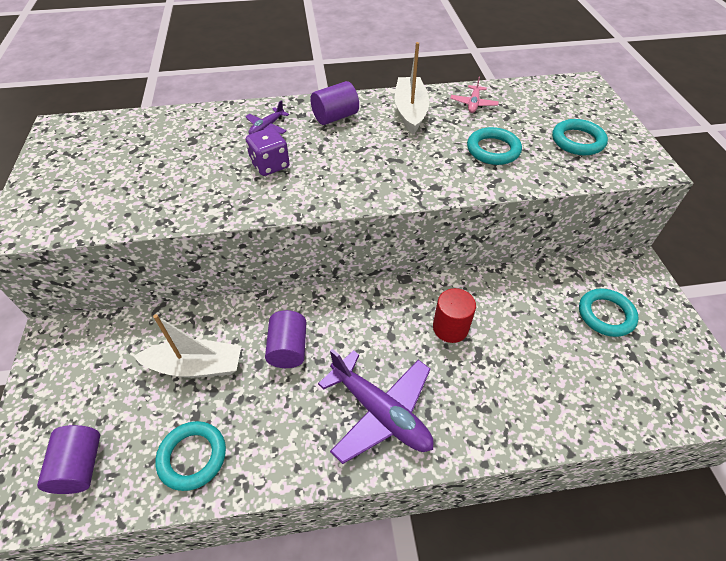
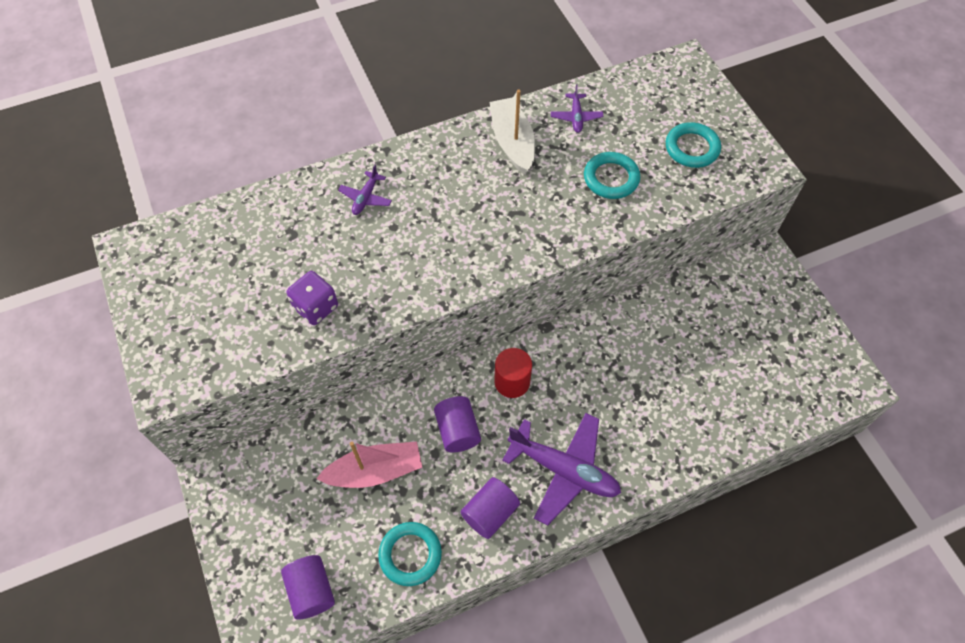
camera: 15 degrees left, 10 degrees up
(196, 366) = (375, 471): white boat -> pink boat
(270, 165) = (390, 248): purple dice -> purple dice (316, 307)
(335, 117) = (434, 167): purple cylinder -> purple cylinder (490, 513)
(450, 328) = (604, 370): red cylinder -> red cylinder (512, 382)
(473, 104) = (576, 117): pink plane -> purple plane
(606, 315) = (745, 321): turquoise ring -> none

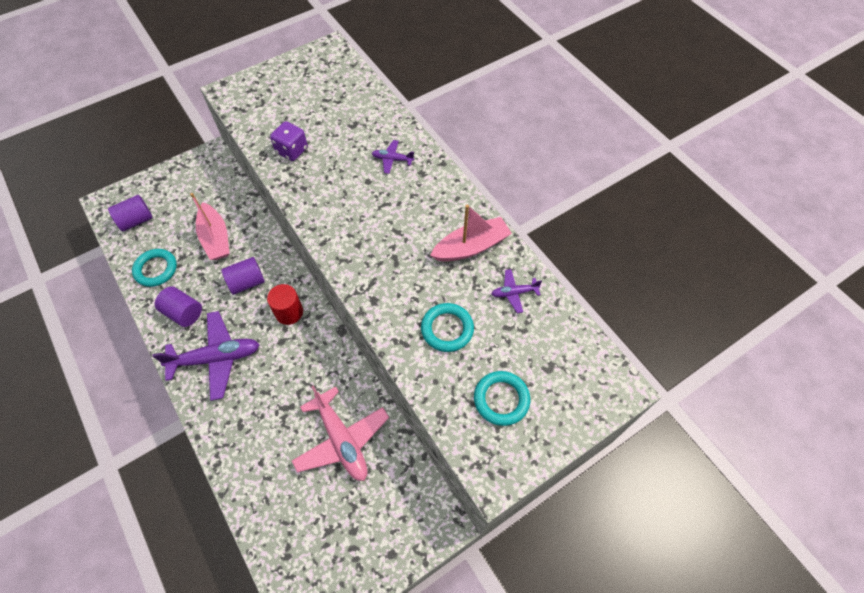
camera: 80 degrees right, 0 degrees up
(512, 142) = (471, 247): white boat -> pink boat
(564, 470) = (216, 358): purple plane -> purple plane turned 120 degrees counterclockwise
(679, 338) = (341, 440): none -> pink plane

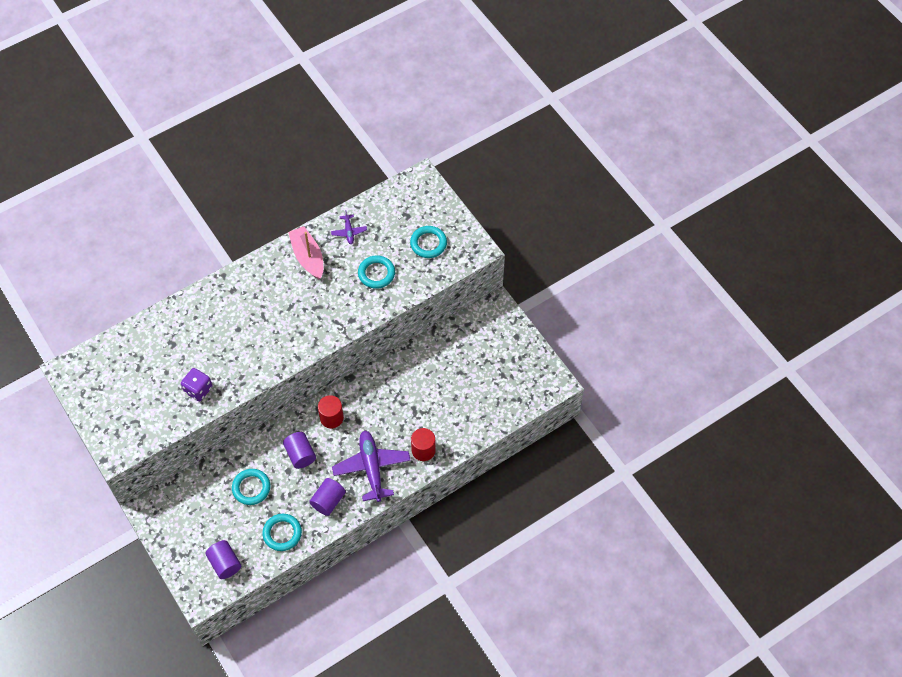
camera: 90 degrees left, 0 degrees up
(216, 238) = (251, 488): pink boat -> turquoise ring
(229, 419) = (423, 450): none -> red cylinder
(341, 440) = (439, 371): pink plane -> none
(392, 159) = (216, 312): purple plane -> none

